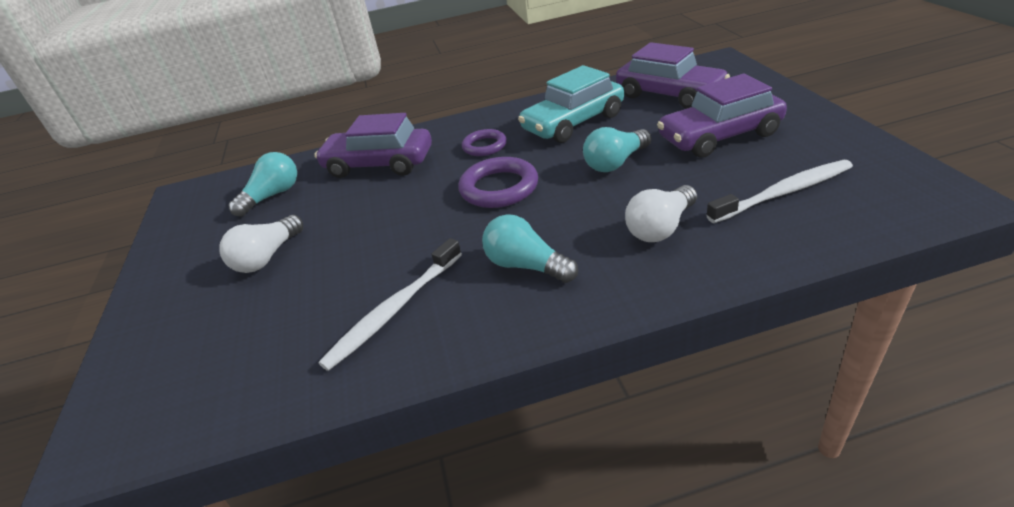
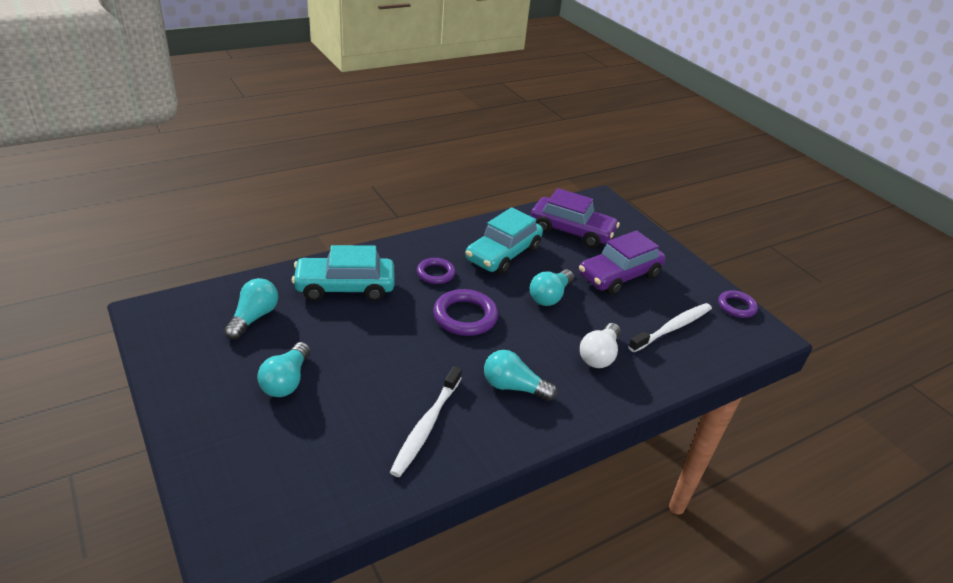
camera: 25 degrees left, 0 degrees up
(267, 257) = (286, 381): white light bulb -> turquoise light bulb
(379, 164) = (345, 287): purple car -> turquoise car
(896, 163) = (736, 306): none -> purple ring

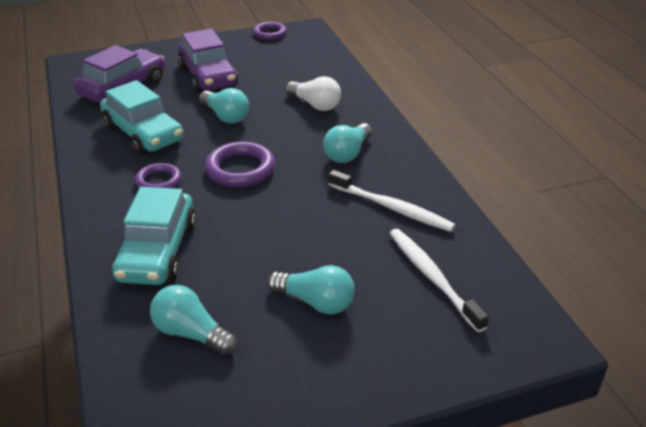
camera: 75 degrees left, 0 degrees up
(673, 328) = (288, 65): white toothbrush -> white toothbrush (432, 277)

